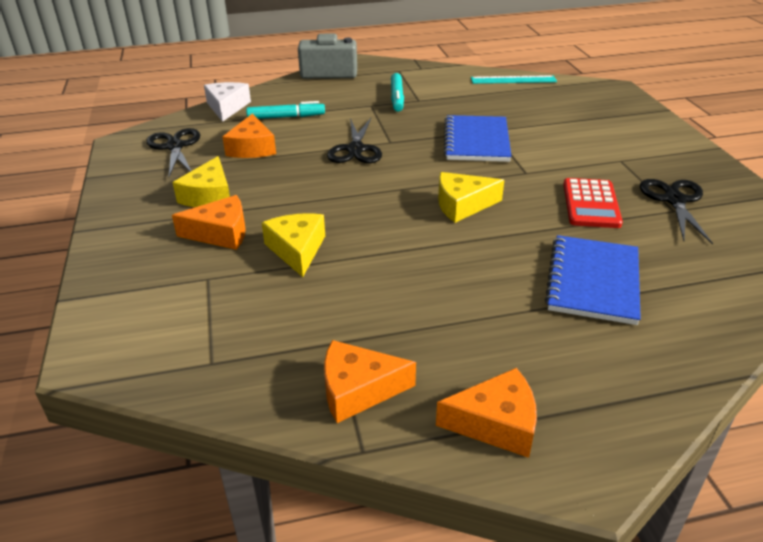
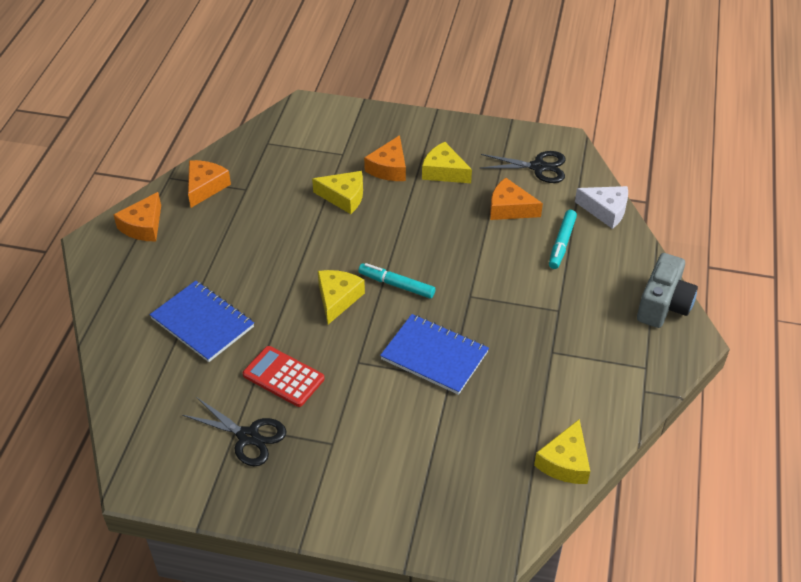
camera: 115 degrees right, 10 degrees up
(356, 149) = (468, 269): black scissors -> none
(397, 97) = (566, 337): turquoise marker -> turquoise marker (396, 285)
(513, 80) = (565, 462): turquoise ruler -> yellow cheese

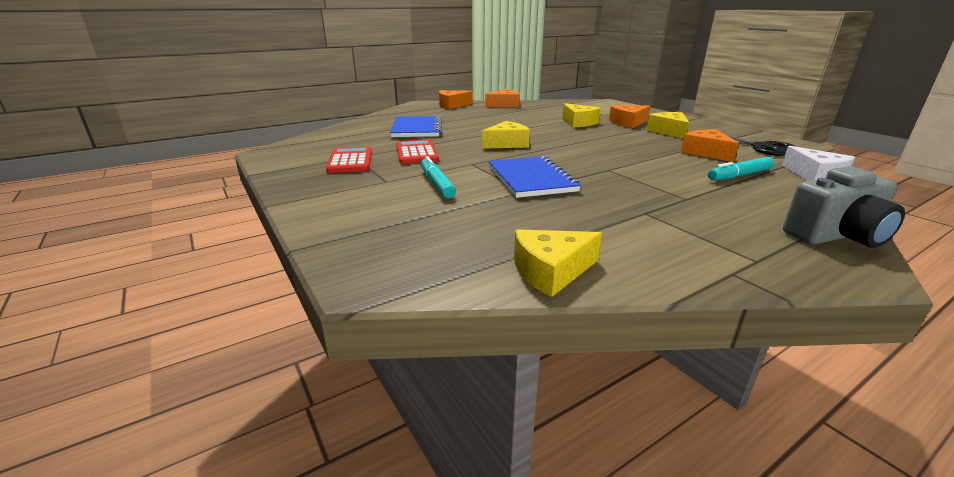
camera: 45 degrees right, 20 degrees down
(248, 436) = (350, 161): black scissors -> red calculator
(396, 285) = (557, 151): turquoise marker -> turquoise marker (436, 183)

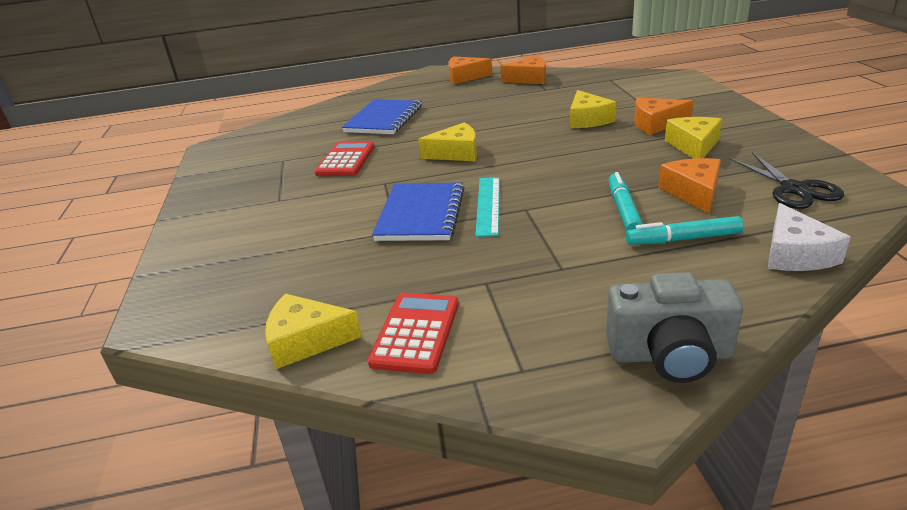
camera: 25 degrees right, 5 degrees up
(350, 161) = (273, 167): red calculator -> red calculator (415, 333)
(436, 183) = (321, 209): turquoise marker -> turquoise marker (623, 210)
(577, 170) = (488, 205): none -> turquoise ruler

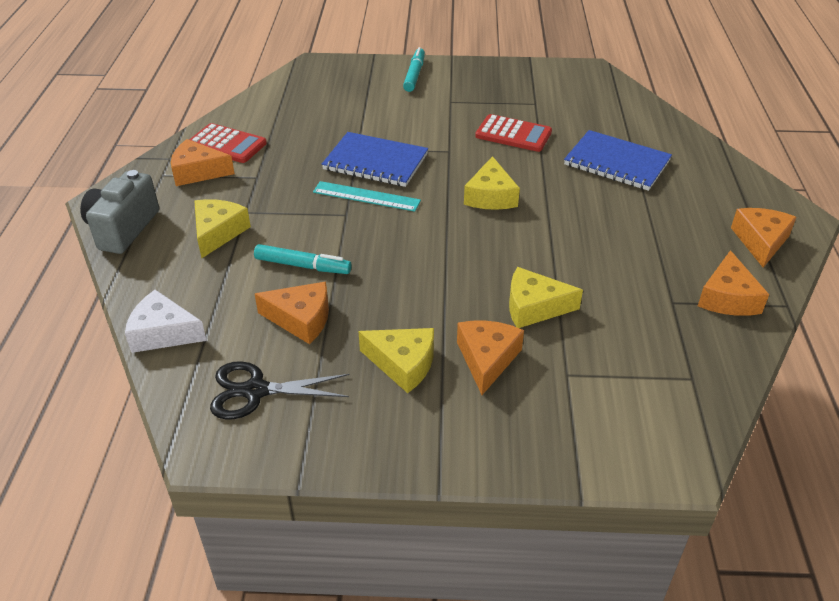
camera: 100 degrees right, 10 degrees up
(306, 341) = (253, 109): yellow cheese -> yellow cheese (218, 232)
(498, 336) = (197, 172): none -> orange cheese
(683, 239) = (232, 282): turquoise marker -> turquoise marker (414, 75)

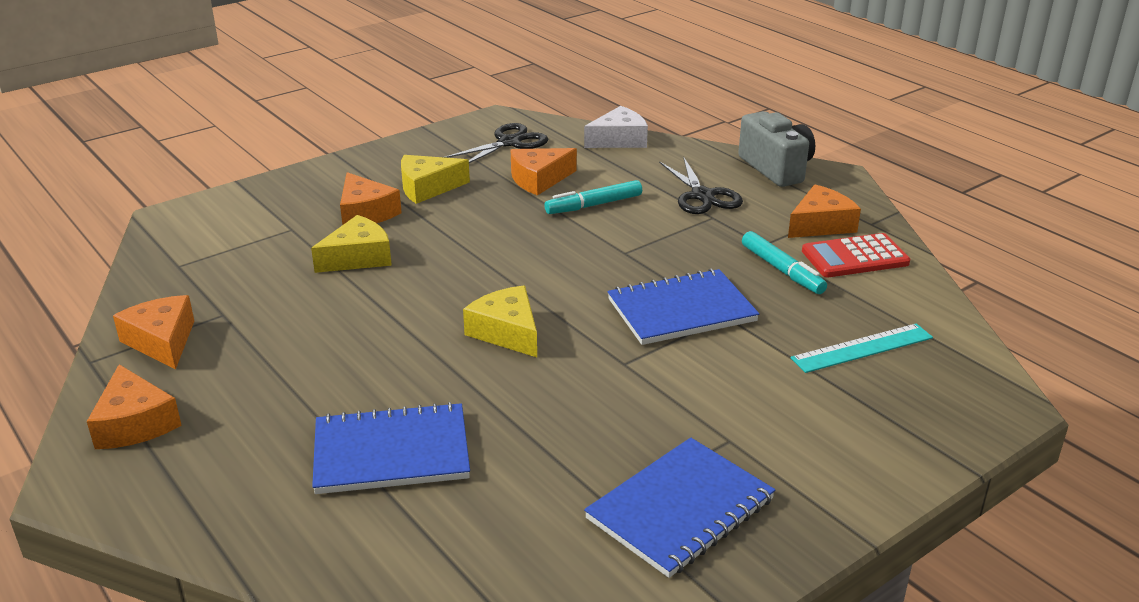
camera: 140 degrees right, 10 degrees down
(218, 232) = (702, 196): yellow cheese -> black scissors
(366, 196) = (632, 274): turquoise ruler -> turquoise ruler (862, 348)
(414, 75) = (852, 462): turquoise marker -> turquoise marker (782, 270)
(508, 90) = (680, 509): none -> blue notebook
(513, 134) = (576, 428): red calculator -> none

